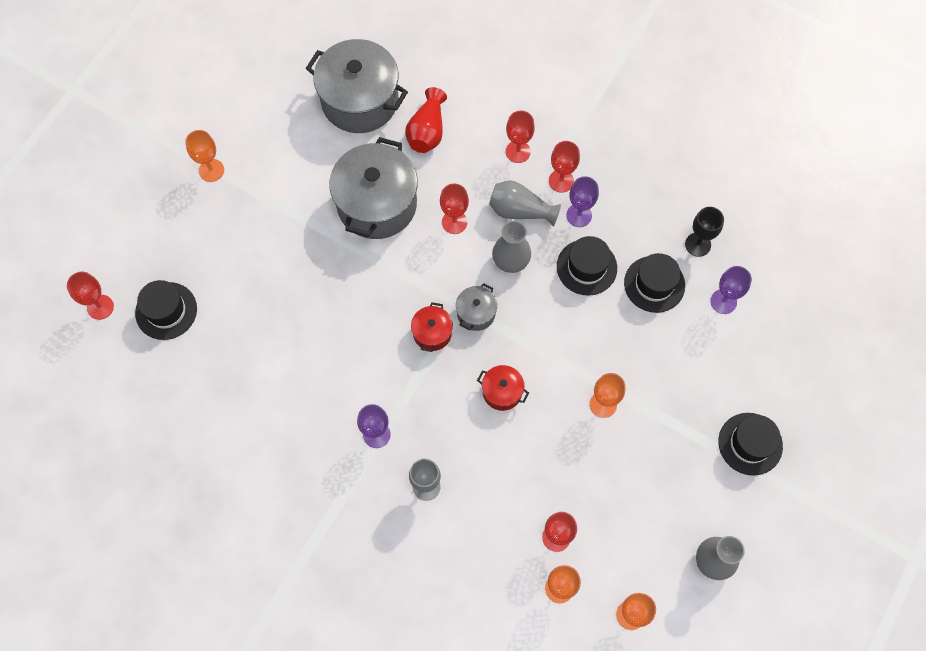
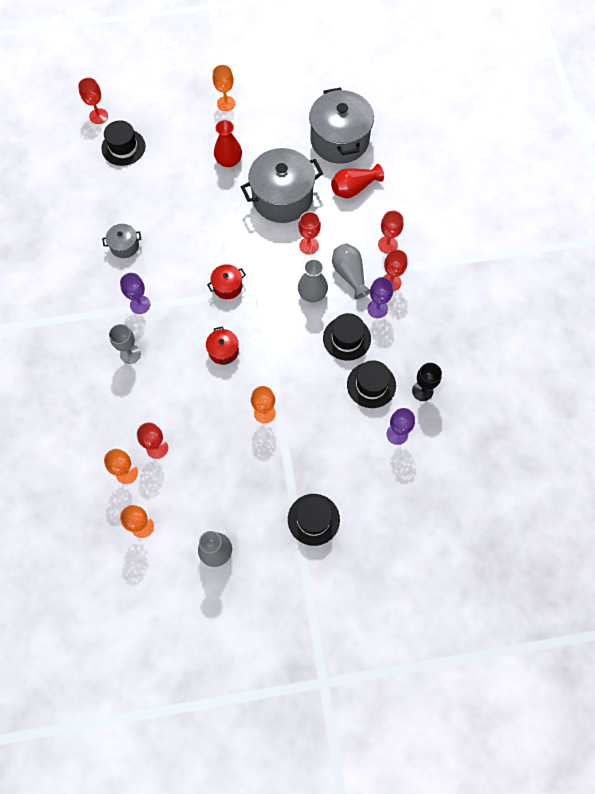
camera: 50 degrees right, 0 degrees up
(284, 220) = (229, 160): none -> red vase
(476, 313) = (261, 300): grey pot -> grey pot (124, 246)

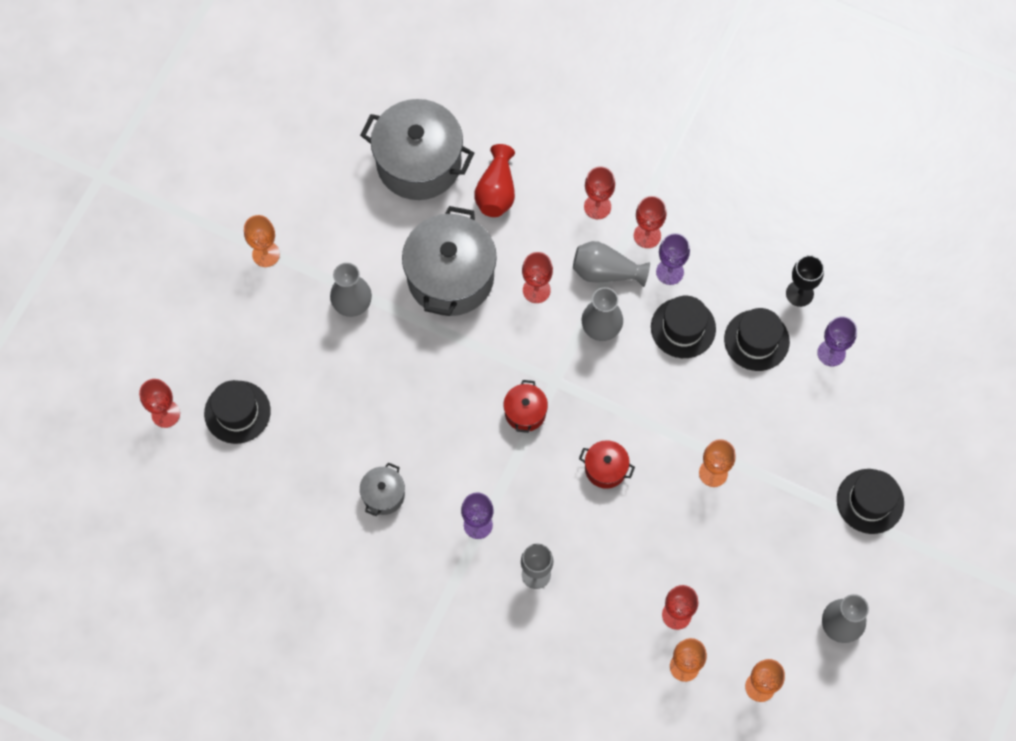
camera: 55 degrees left, 0 degrees up
(229, 160) = (352, 303): red vase -> grey vase

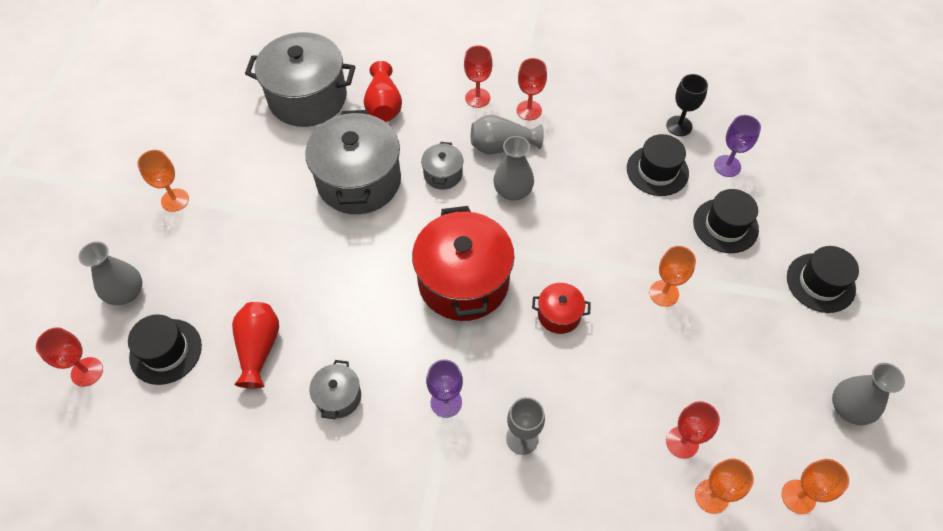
camera: 15 degrees left, 10 degrees down
(321, 431) = (259, 348): none -> red vase
(352, 303) = (268, 223): grey vase -> grey vase (126, 293)
(525, 412) = (463, 281): red pot -> red pot, size x2.15
(536, 290) = (443, 174): red goblet -> grey pot
(669, 272) = (559, 134): purple goblet -> none
(683, 328) = (587, 175): black hat -> black hat (725, 225)

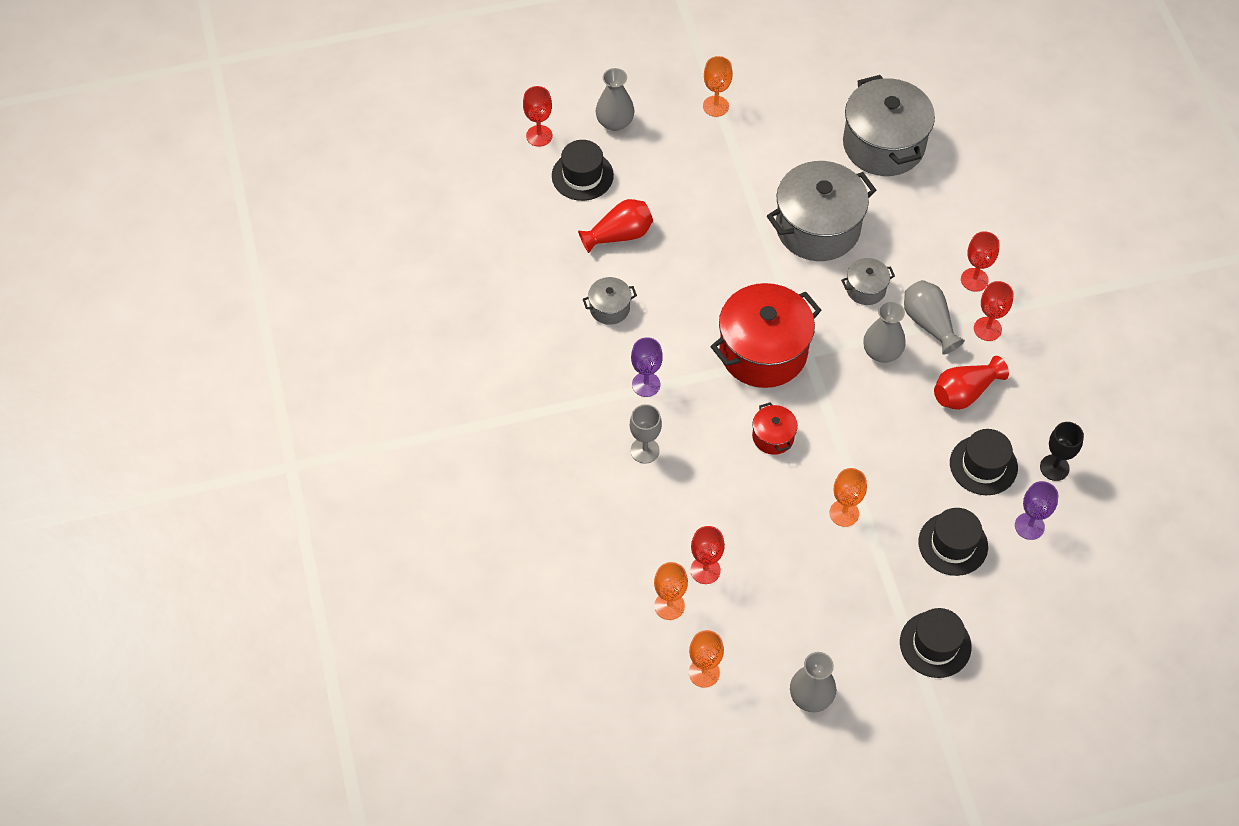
camera: 65 degrees right, 0 degrees up
(384, 105) = (915, 207): red vase -> red vase (964, 392)

